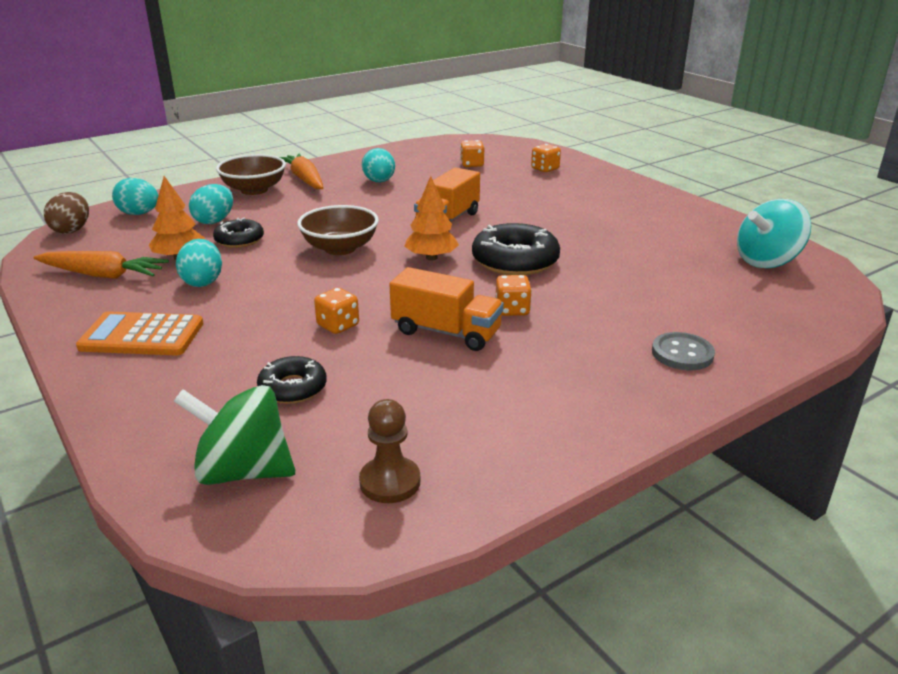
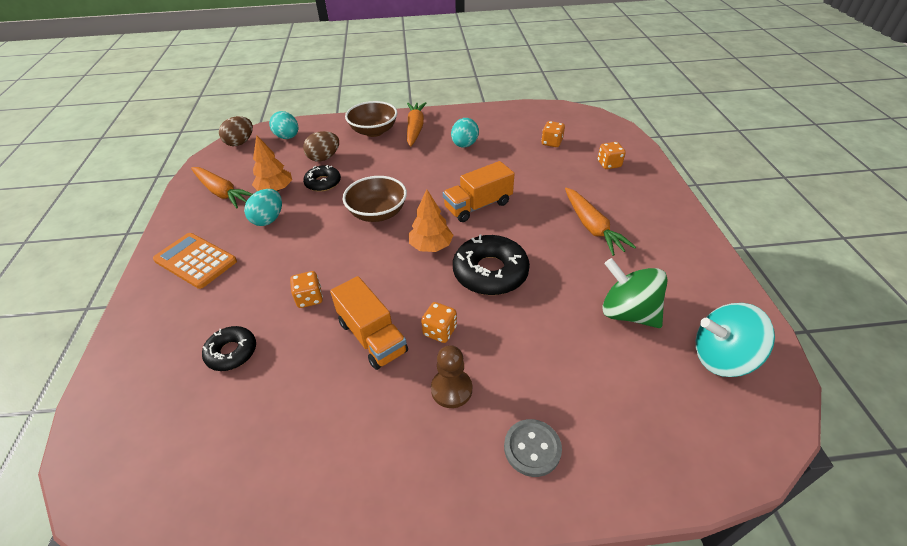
camera: 30 degrees right, 15 degrees up
(214, 221) = (324, 158): turquoise egg -> brown egg
(243, 471) = (141, 422): green spinning top -> green spinning top (627, 312)
(390, 482) = (207, 483): brown pawn -> brown pawn (451, 389)
(576, 211) = (592, 227): none -> orange carrot

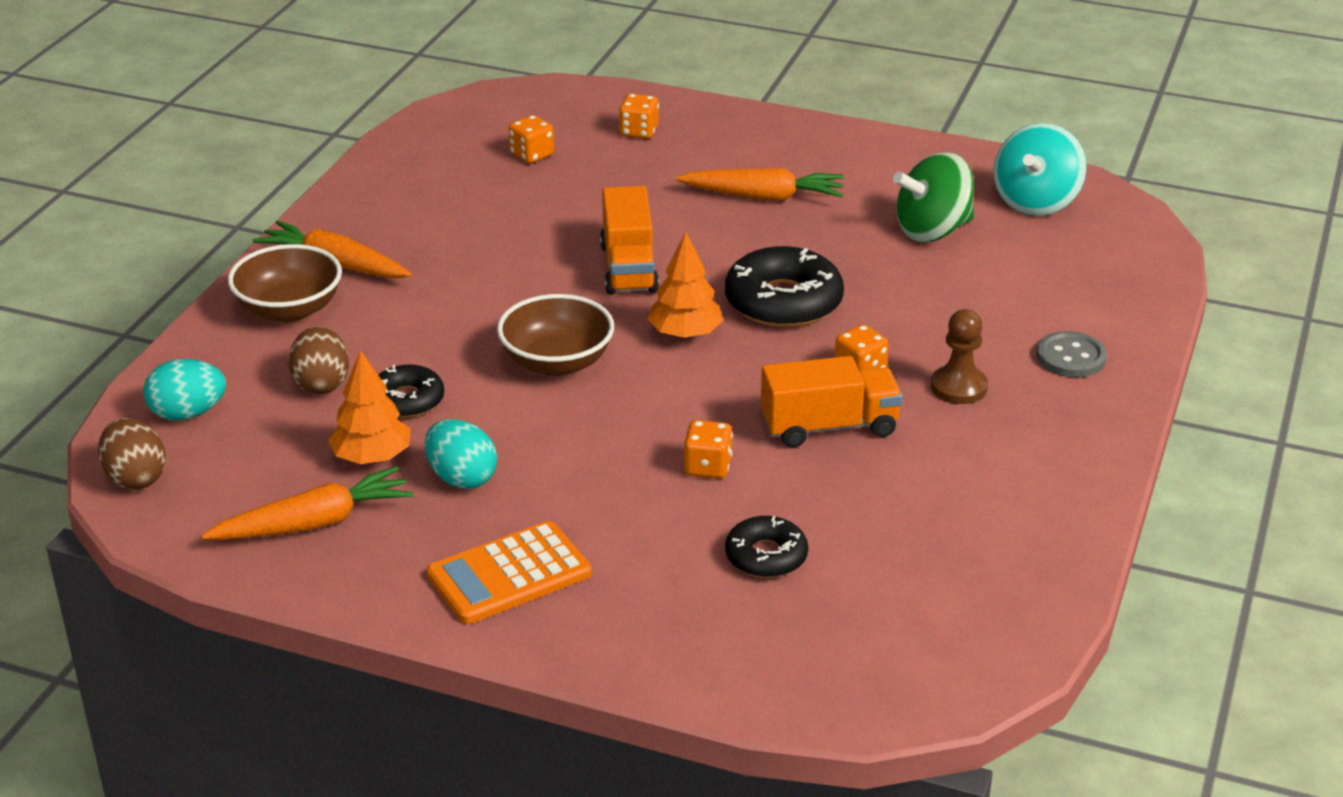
camera: 65 degrees left, 10 degrees down
(464, 145) = (448, 231): turquoise egg -> none

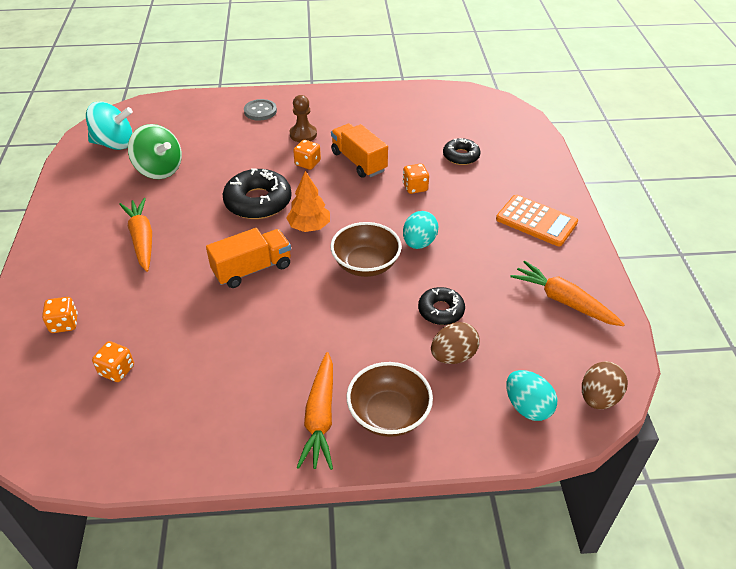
camera: 115 degrees left, 10 degrees up
(372, 457) = (498, 302): orange tree -> none
(462, 478) = (486, 262): turquoise egg -> turquoise egg (419, 243)

